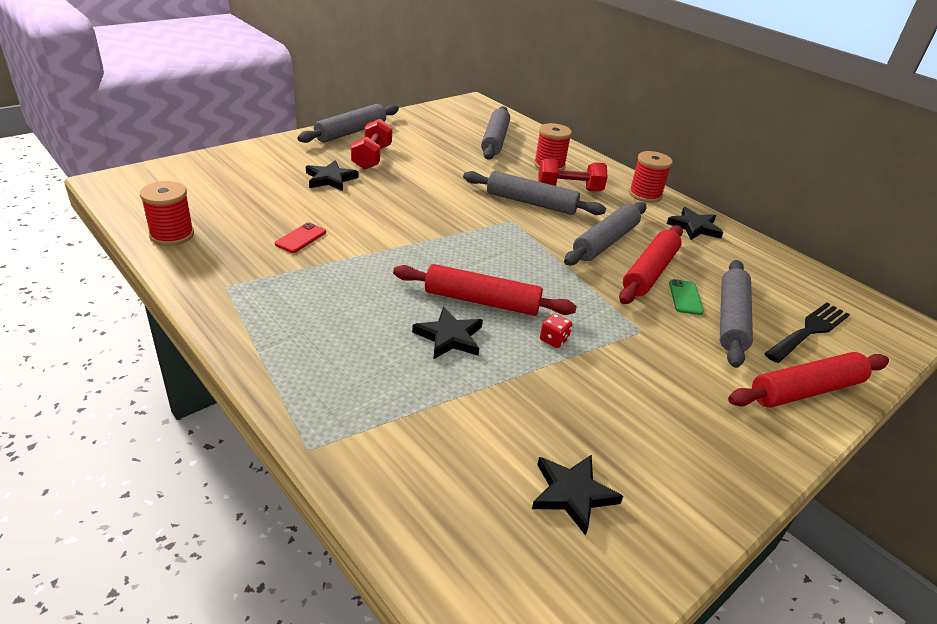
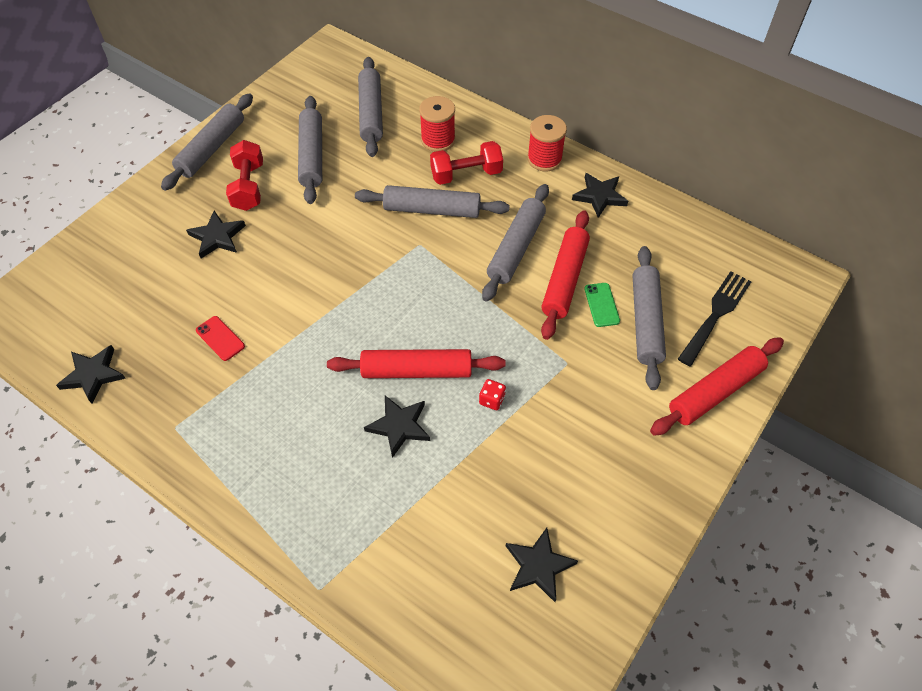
camera: 10 degrees left, 20 degrees up
(172, 235) = (93, 375): red spool -> black star
(301, 238) = (220, 338): red phone -> red phone turned 60 degrees counterclockwise
(434, 152) = (312, 156): none -> grey rolling pin

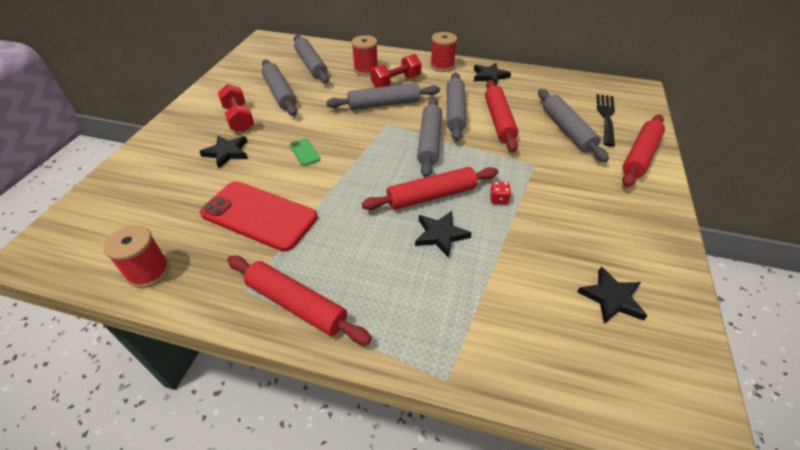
camera: 20 degrees left, 10 degrees down
(93, 375) = (149, 272): black star -> red spool
(212, 148) = (199, 104): grey rolling pin -> grey rolling pin (429, 142)
(216, 460) = (296, 304): none -> red rolling pin
(220, 338) = (259, 215): red phone -> red phone, size x2.41
(601, 305) = (532, 128): green phone -> green phone (304, 152)

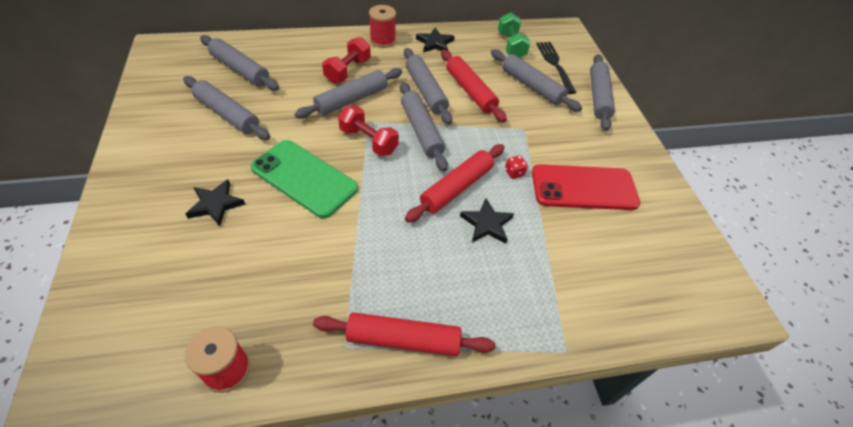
camera: 30 degrees left, 5 degrees up
(239, 119) = (200, 159): red dumbbell -> red dumbbell (368, 141)
(259, 215) = (304, 264): red phone -> red phone (583, 188)
(304, 152) = (304, 178): green phone -> green phone, size x2.41
(366, 69) = (306, 62): red spool -> none
(566, 92) = (511, 46): none -> green dumbbell
(611, 298) = (641, 233): black star -> none
(640, 156) = (598, 97): red rolling pin -> grey rolling pin

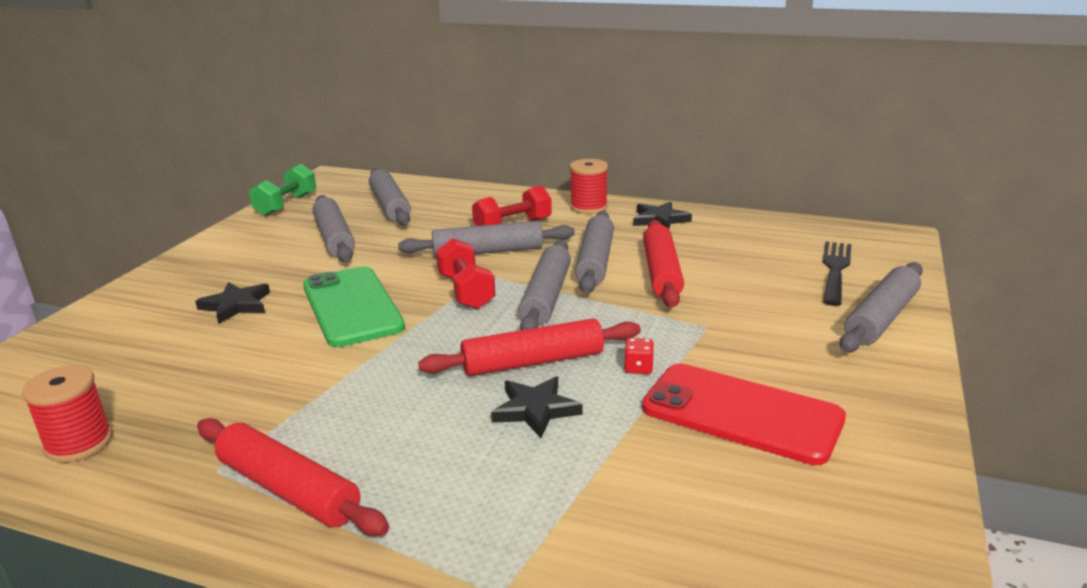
camera: 35 degrees right, 25 degrees down
(511, 46) = (778, 239): green dumbbell -> green dumbbell (286, 205)
(531, 86) = (768, 285): grey rolling pin -> none

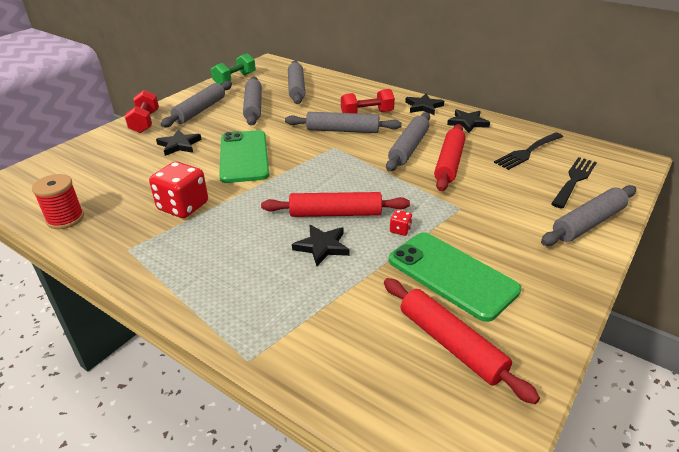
camera: 15 degrees right, 10 degrees up
(284, 391) = (183, 206): none -> red dice
(288, 489) = (160, 269): red rolling pin -> red rolling pin (451, 344)
(466, 291) = (316, 157): red dumbbell -> red dumbbell (145, 122)
(546, 296) = (365, 169): grey rolling pin -> grey rolling pin (200, 110)
(588, 207) = (423, 106): red spool -> black star
(741, 413) = (452, 275): red phone -> green phone
(758, 244) = (527, 152): none -> black fork

